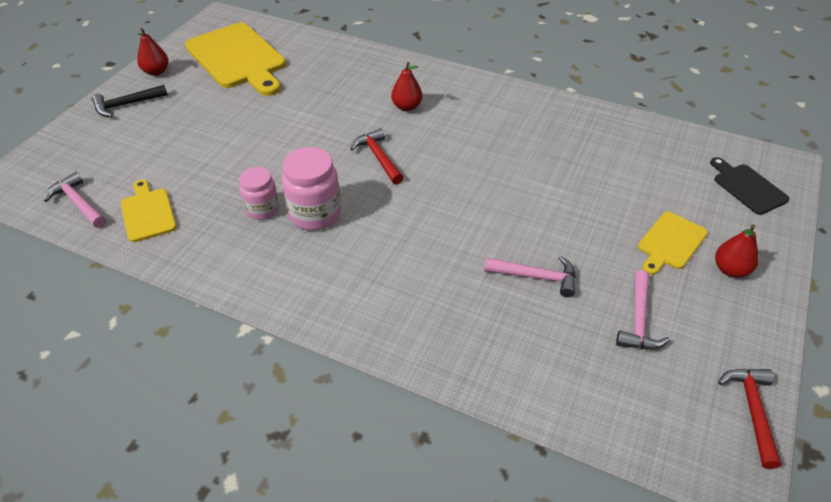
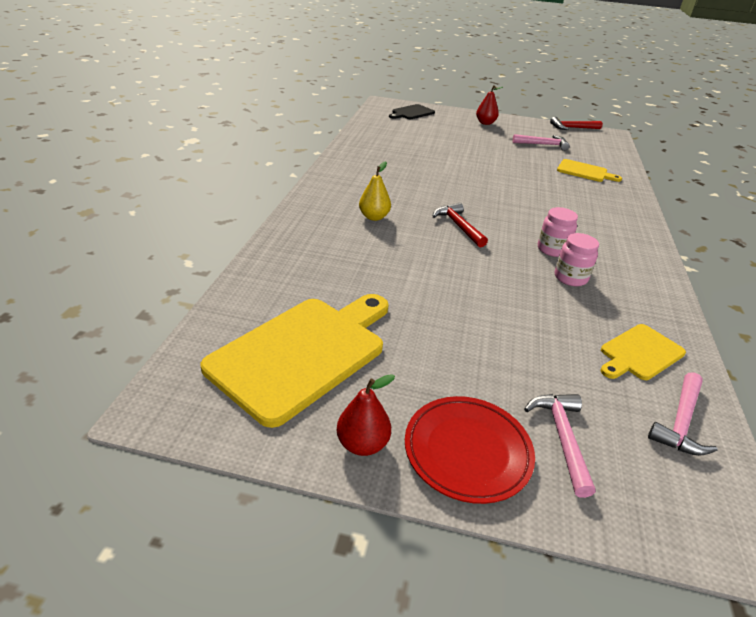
camera: 105 degrees left, 10 degrees down
(126, 105) = (467, 451): black hammer -> red plate
(315, 214) = (552, 249): pink jar -> pink jar, size x0.65
(378, 157) = (458, 226): red hammer -> red hammer turned 105 degrees clockwise
(407, 107) = (374, 217): red pear -> yellow pear
(536, 277) = (537, 167): pink hammer -> pink hammer (561, 438)
(670, 242) = (475, 133): yellow cutting board -> yellow cutting board (584, 171)

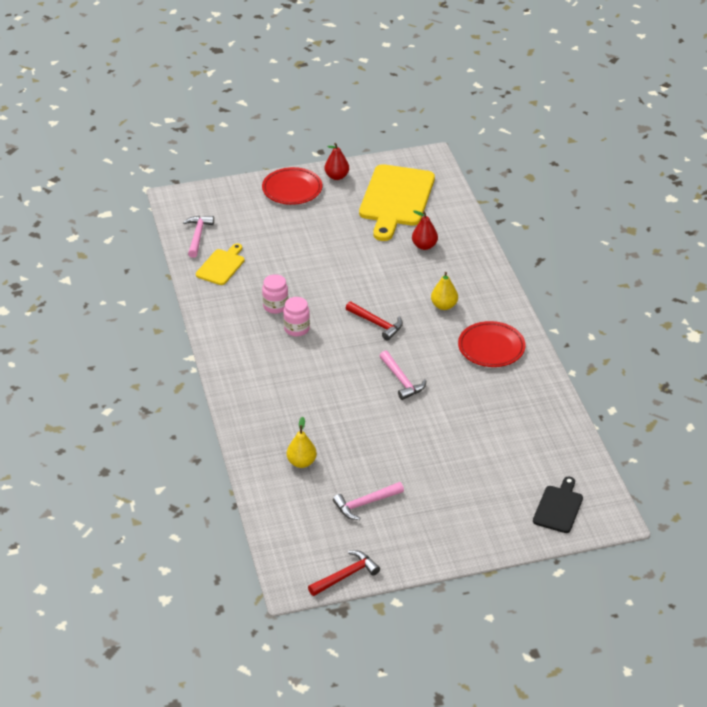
camera: 155 degrees right, 5 degrees up
(364, 179) = (491, 347): none -> red plate
(485, 123) = (457, 528): red pear -> red pear (424, 246)
(561, 438) = (253, 209): pink hammer -> pink hammer (402, 380)
(584, 171) = (301, 462): yellow cutting board -> yellow pear

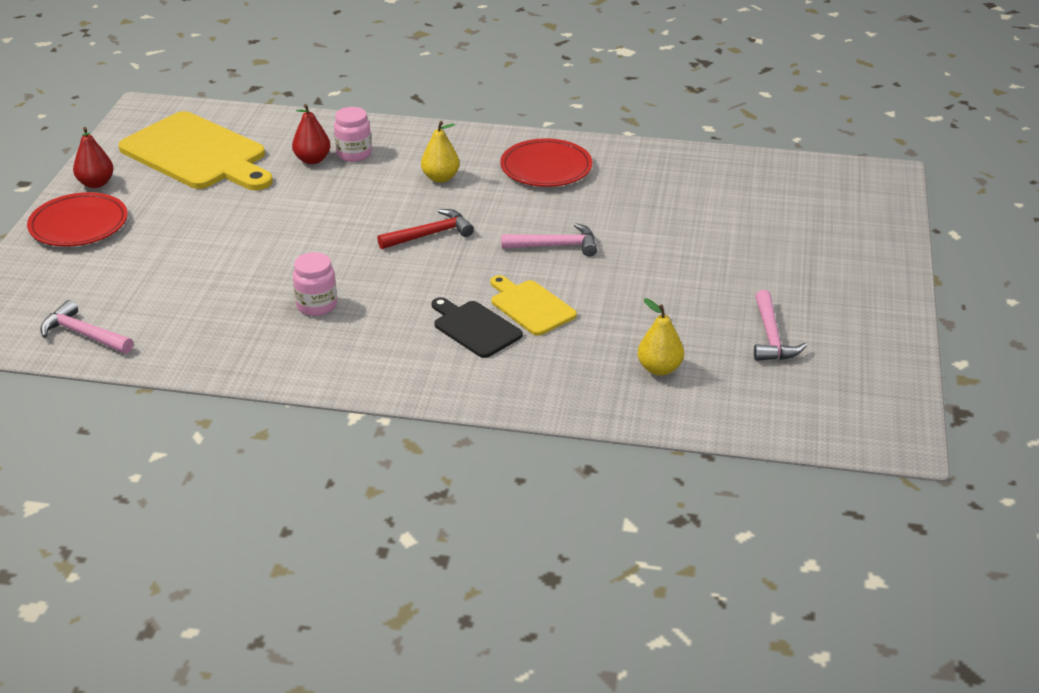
camera: 65 degrees left, 5 degrees down
(221, 266) = (178, 330): yellow cutting board -> yellow cutting board (530, 306)
(296, 329) = (382, 300): pink jar -> pink jar (354, 154)
(346, 575) = (899, 389): red hammer -> none
(559, 507) = (851, 202): black cutting board -> black cutting board (475, 328)

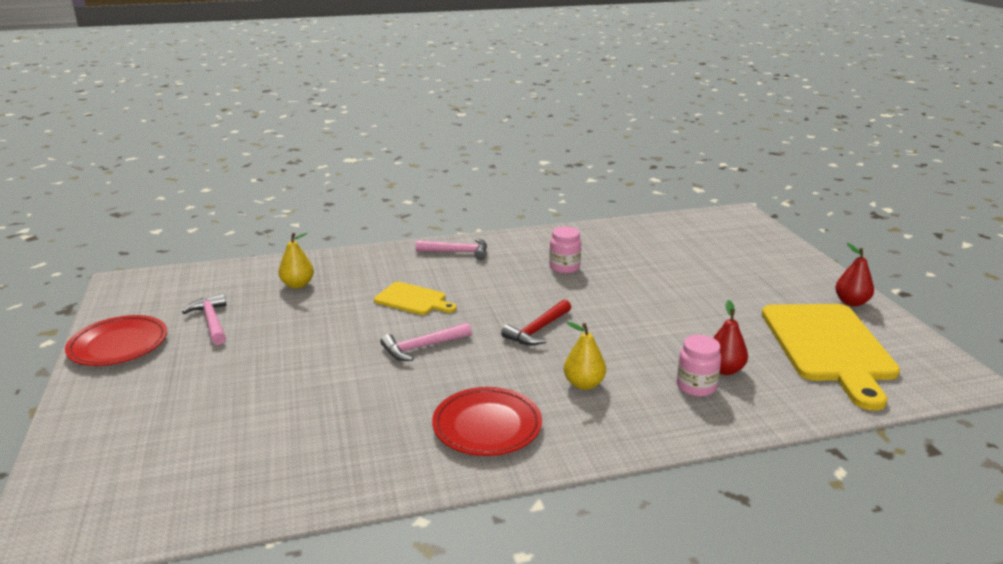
camera: 155 degrees right, 10 degrees down
(79, 225) = (800, 274): red plate -> red plate (118, 345)
(83, 334) = (679, 226): pink hammer -> pink hammer (457, 252)
(197, 154) = (828, 347): yellow cutting board -> yellow cutting board turned 105 degrees counterclockwise
(475, 328) = (443, 279): black cutting board -> none

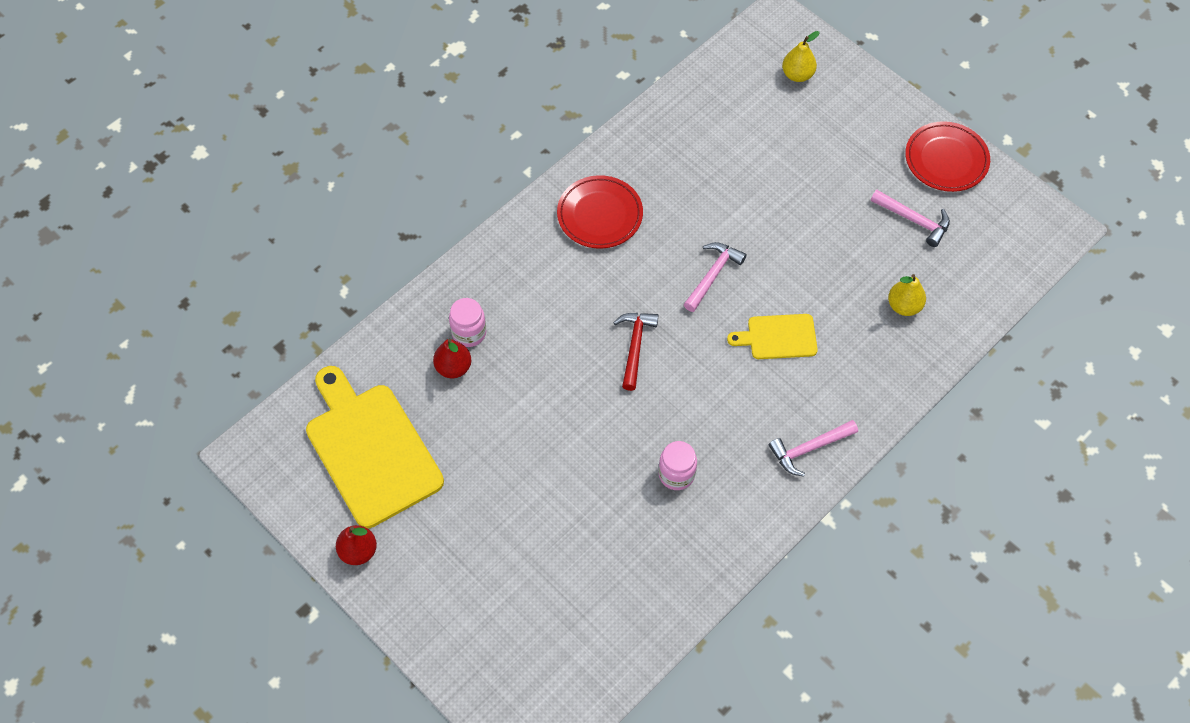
camera: 150 degrees right, 35 degrees up
(584, 384) = (557, 293): yellow pear -> yellow pear (797, 75)

